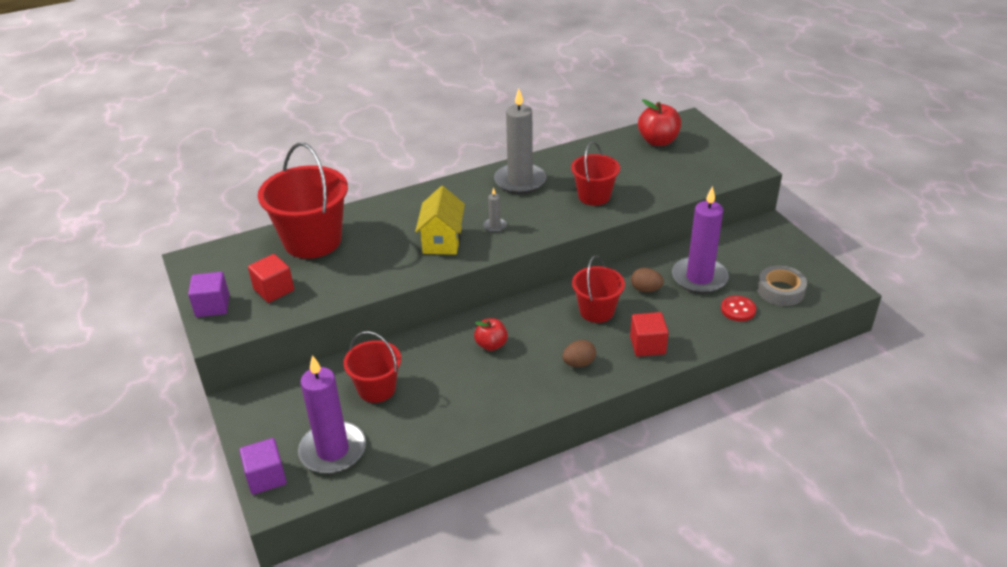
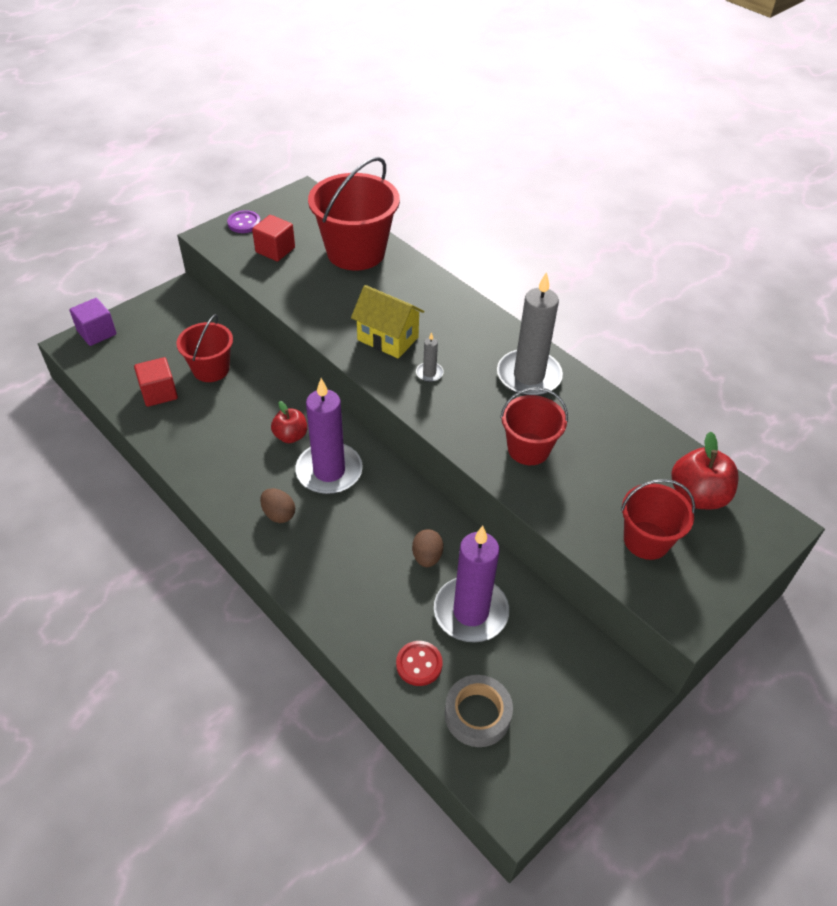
camera: 70 degrees right, 10 degrees up
(212, 306) = (244, 223): purple cube -> purple button
(333, 450) = (130, 362): purple candle -> purple candle (329, 471)
(442, 241) = (388, 339): yellow house -> yellow house turned 45 degrees clockwise
(597, 311) = (371, 515): red bucket -> red bucket (646, 540)
(647, 345) = (324, 573): red cube -> red cube (159, 393)

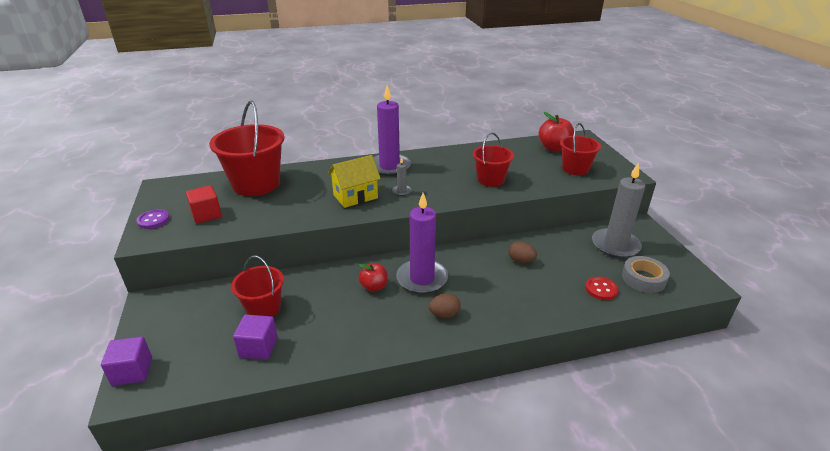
camera: 60 degrees left, 15 degrees down
(159, 393) = (258, 347): red cube -> purple cube
(471, 612) = (570, 258): purple candle -> purple candle (389, 167)
(528, 376) = (434, 163): grey candle -> grey candle (615, 245)

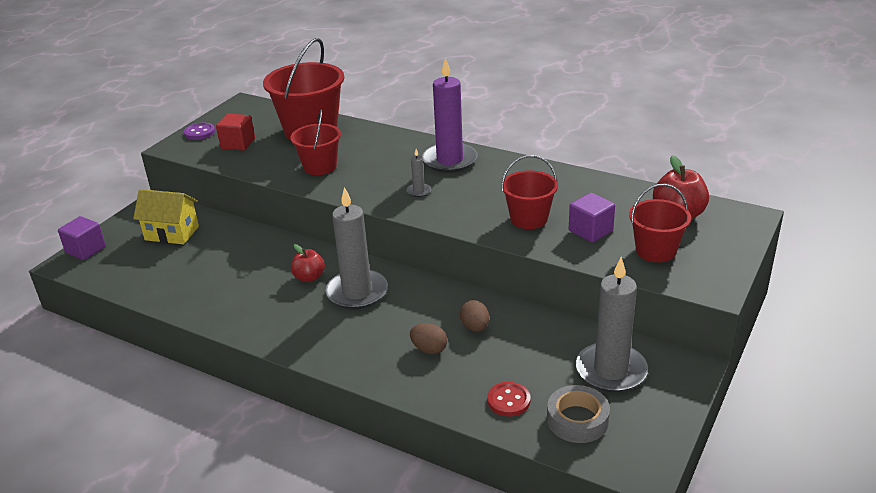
camera: 45 degrees right, 0 degrees up
(258, 347) = (169, 277): purple cube -> purple cube (590, 231)
(263, 308) = (210, 250): red bucket -> red bucket (320, 166)
(355, 196) = (370, 178): yellow house -> yellow house (172, 233)
(422, 279) = (357, 292): purple candle -> grey candle
(444, 314) = (327, 333): brown egg -> brown egg (429, 349)

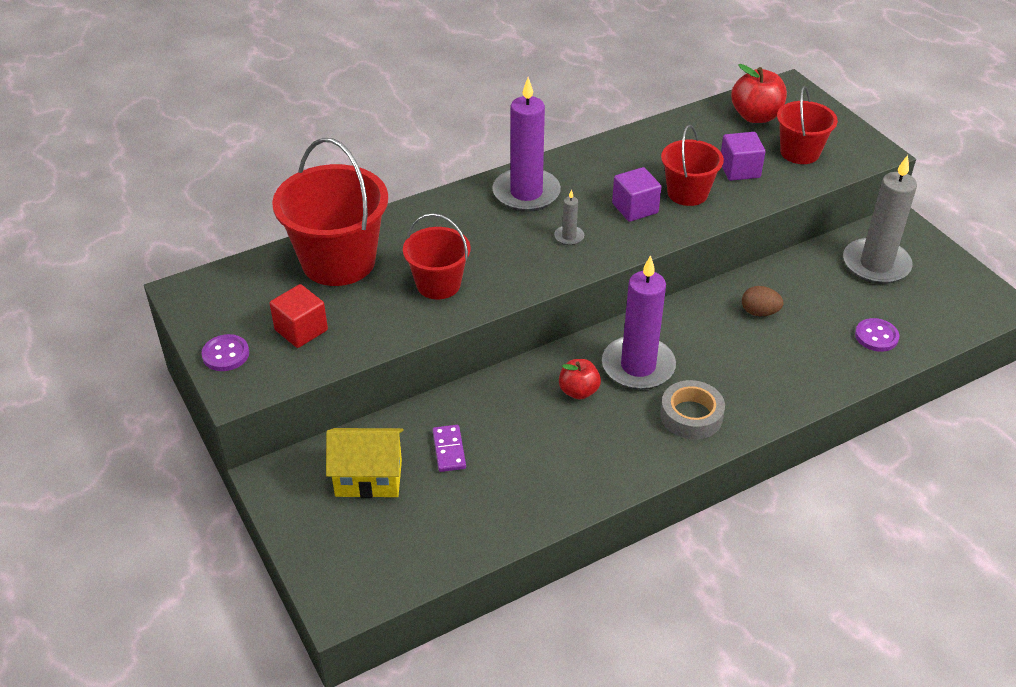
camera: 60 degrees left, 10 degrees up
(86, 250) = (324, 575): purple cube -> purple cube (635, 208)
(172, 233) = (368, 478): yellow house -> yellow house turned 45 degrees clockwise
(215, 250) = (449, 450): none -> purple domino
(357, 292) = (638, 366): grey candle -> purple candle
(429, 349) = (771, 354): brown egg -> none
(508, 400) = (876, 336): red button -> purple button
(577, 420) = (924, 310): grey tape -> grey tape (691, 416)

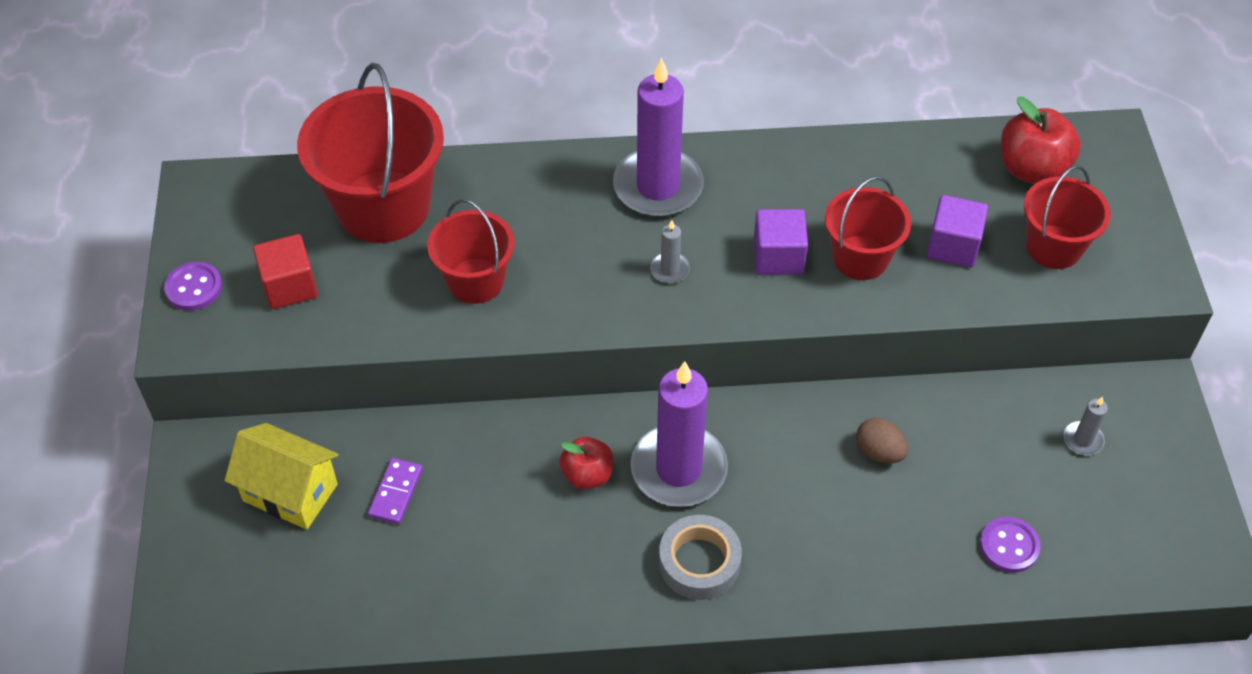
camera: 25 degrees right, 10 degrees up
(876, 264) = (1082, 440): grey candle -> grey candle, size x0.42

